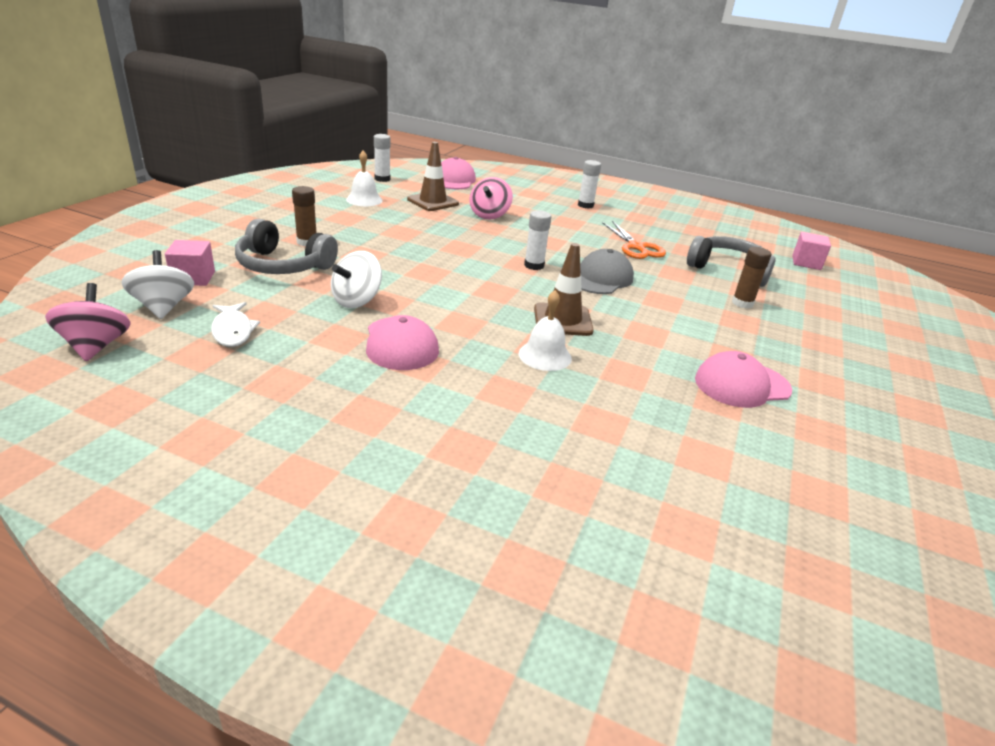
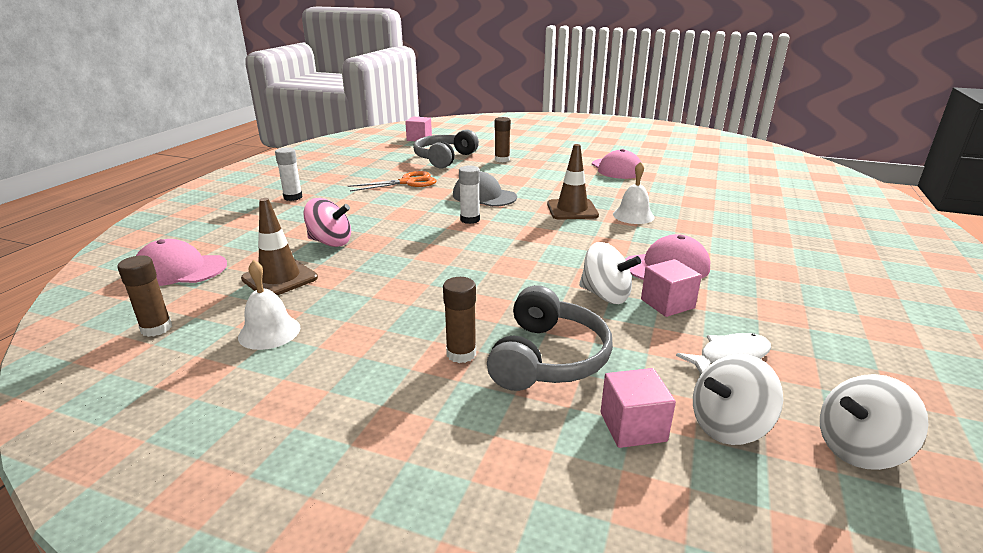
camera: 90 degrees left, 5 degrees down
(96, 346) = (859, 449): pink spinning top -> white spinning top
(328, 325) = (667, 304): none -> pink cube
(382, 179) = (156, 328): white glue stick -> brown glue stick

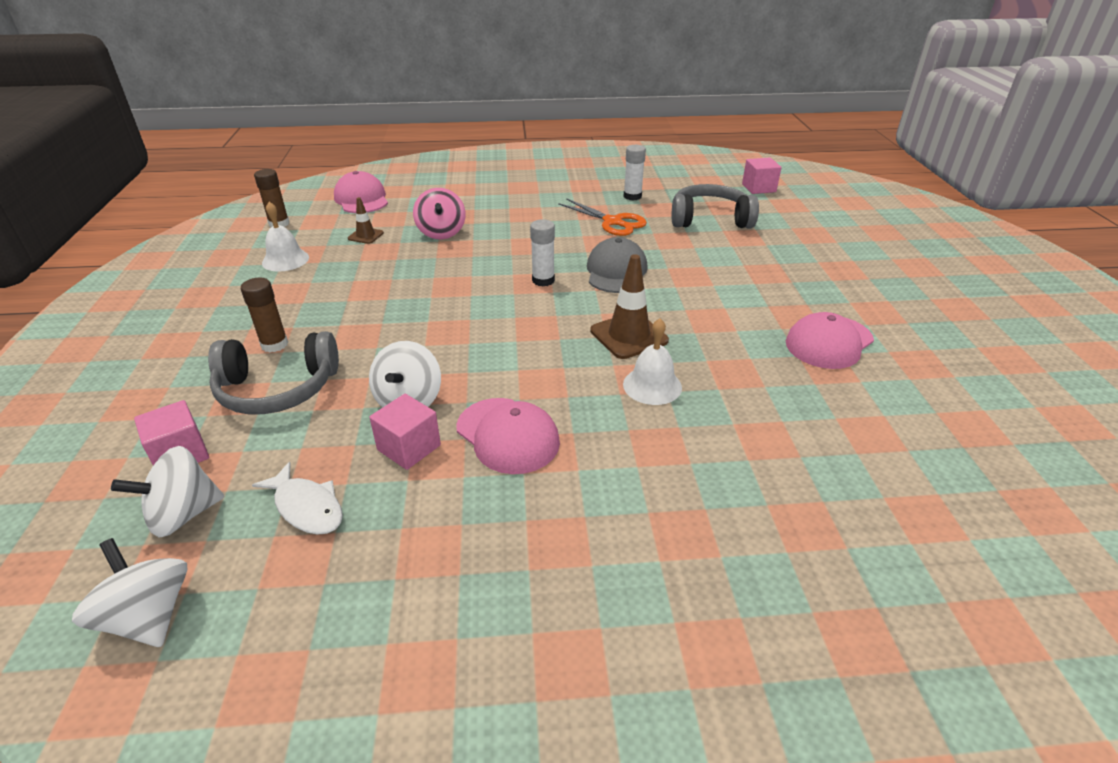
camera: 65 degrees right, 10 degrees up
(279, 278) = (366, 236): brown traffic cone -> brown traffic cone, size x0.57
(293, 197) = (522, 187): white glue stick -> white glue stick (632, 196)
(502, 160) = (752, 252): brown glue stick -> none
(728, 426) = (183, 515): white spinning top -> white spinning top turned 75 degrees counterclockwise

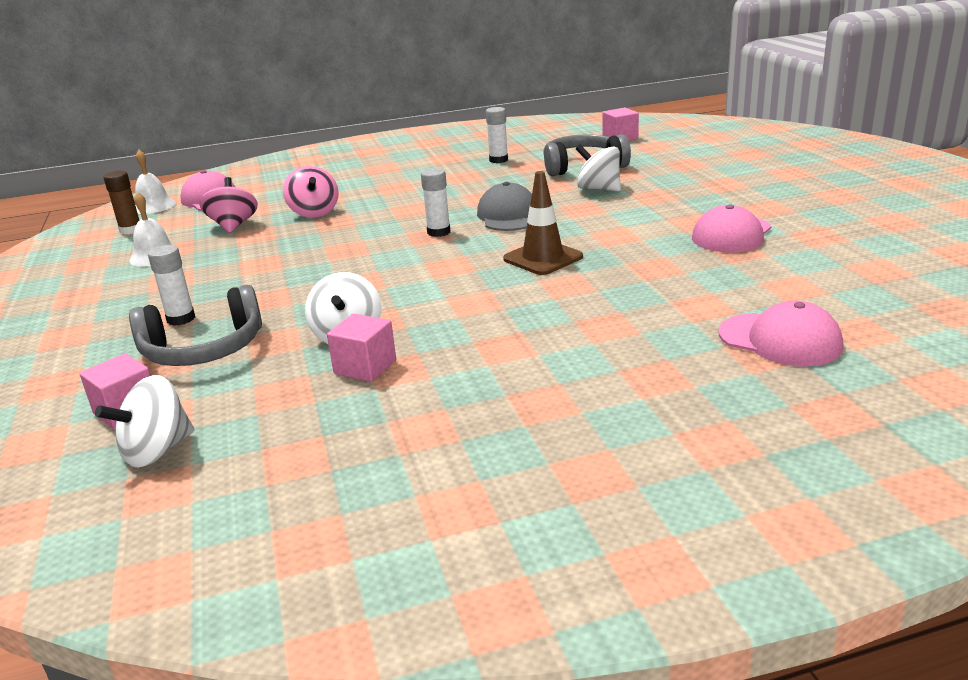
camera: 10 degrees left, 10 degrees down
(149, 616) = (164, 523): white spinning top -> white spinning top (598, 189)
(274, 344) = (181, 319): brown glue stick -> white glue stick
(307, 507) = (284, 424): white fish -> none
(366, 236) = (233, 226): brown traffic cone -> pink spinning top
(507, 435) = (459, 343): pink cap -> pink cap (780, 340)
(612, 222) = (488, 181): orange scissors -> none
(652, 385) = (581, 288): white bell -> white bell (154, 206)

